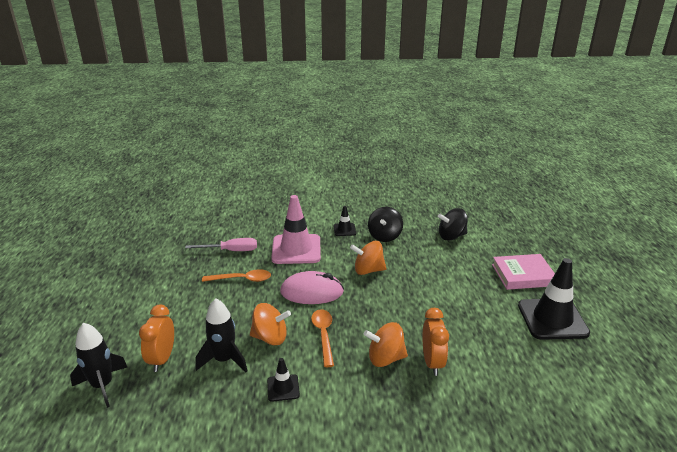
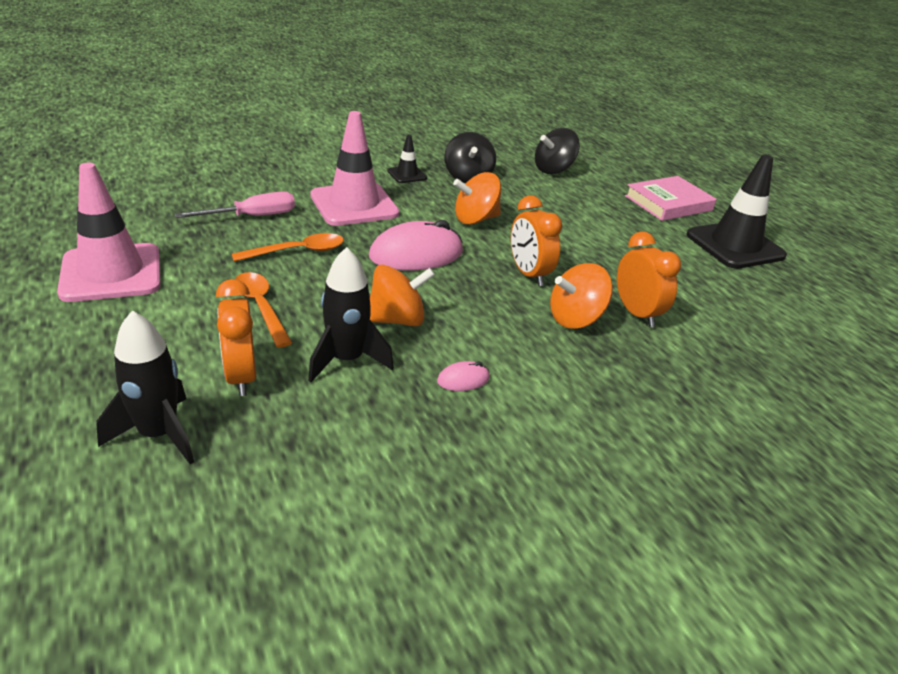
camera: 25 degrees left, 5 degrees up
(136, 279) = (111, 273): none -> pink traffic cone
(283, 388) = (463, 379): black traffic cone -> pink mouse
(323, 335) = (472, 304): orange spoon -> orange spoon (260, 307)
(376, 318) = (529, 274): none -> orange clock

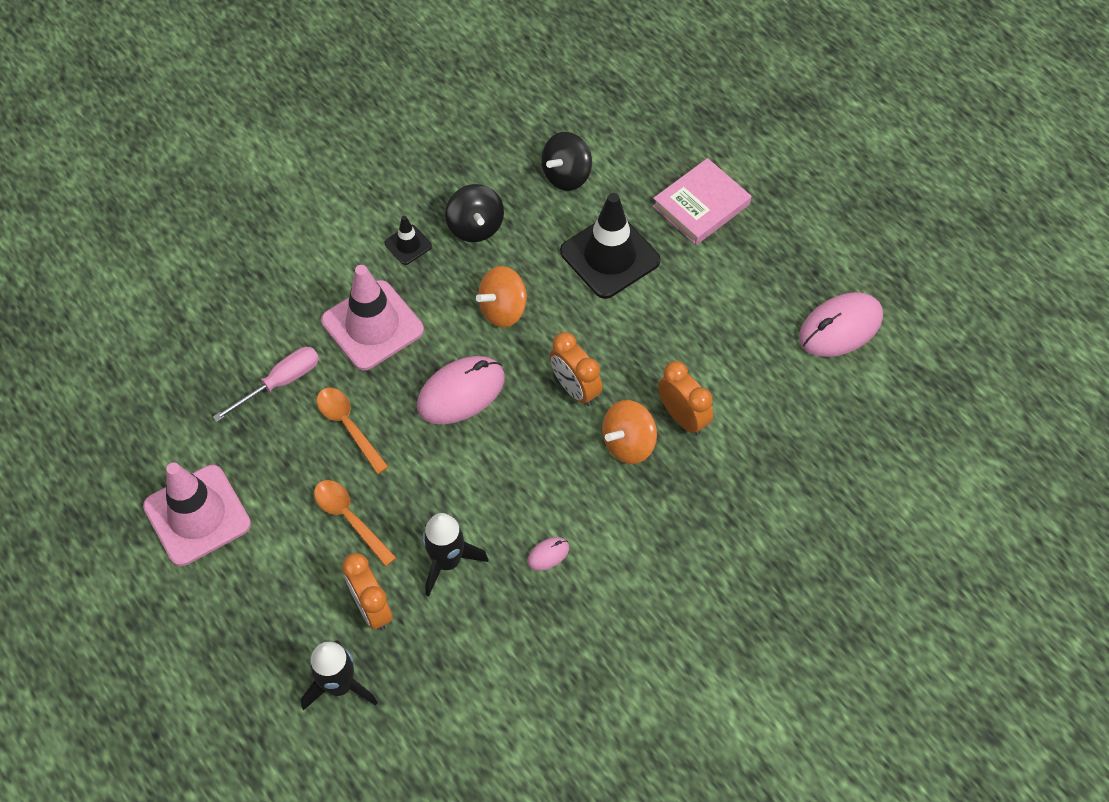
camera: 10 degrees left, 25 degrees up
(297, 251) = (348, 426): orange spoon -> orange spoon turned 90 degrees counterclockwise
(397, 320) = (473, 496): orange spinning top -> none
(735, 245) = (773, 268): black traffic cone -> black traffic cone (610, 256)
(805, 291) = (840, 328): none -> pink mouse

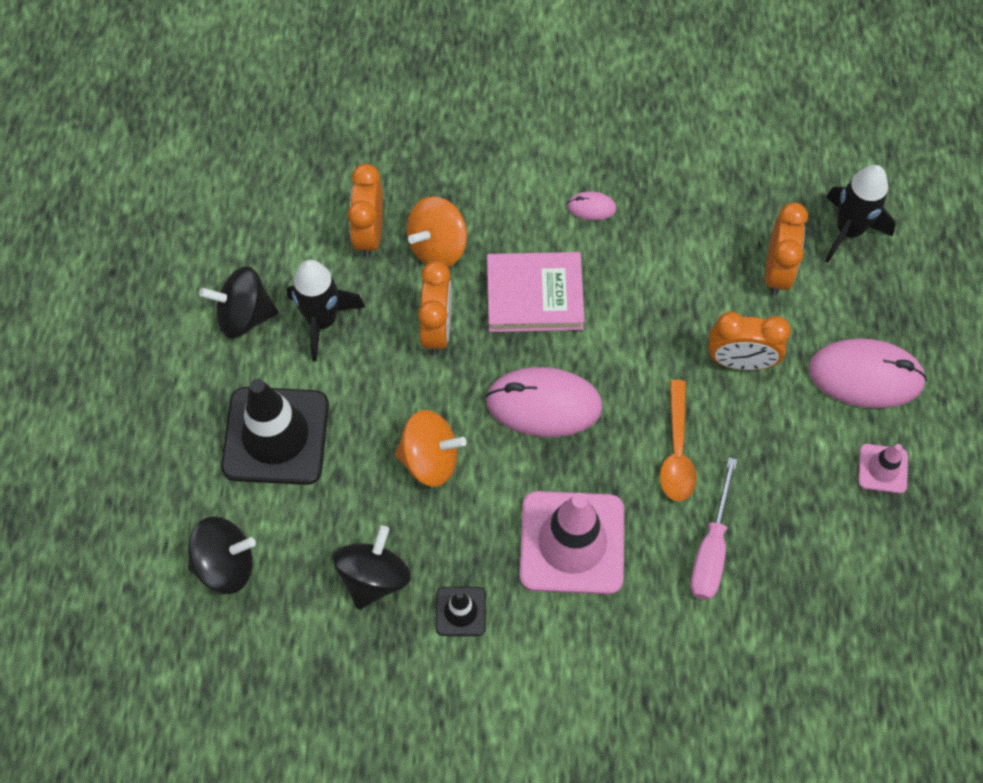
camera: 140 degrees left, 5 degrees up
(197, 515) = (882, 468): pink traffic cone -> pink traffic cone, size x0.47
(280, 382) = (711, 549): pink screwdriver -> pink screwdriver turned 75 degrees counterclockwise
(349, 518) = (740, 361): orange spoon -> orange clock
(447, 561) = (682, 262): black rocket -> black rocket (322, 321)
(628, 443) = (438, 246): orange spinning top -> orange spinning top turned 135 degrees clockwise
(701, 205) = (134, 420): pink book -> pink book (534, 296)
(705, 307) = (244, 316): none -> black spinning top
(840, 328) = (152, 207): pink mouse -> pink mouse (865, 376)

